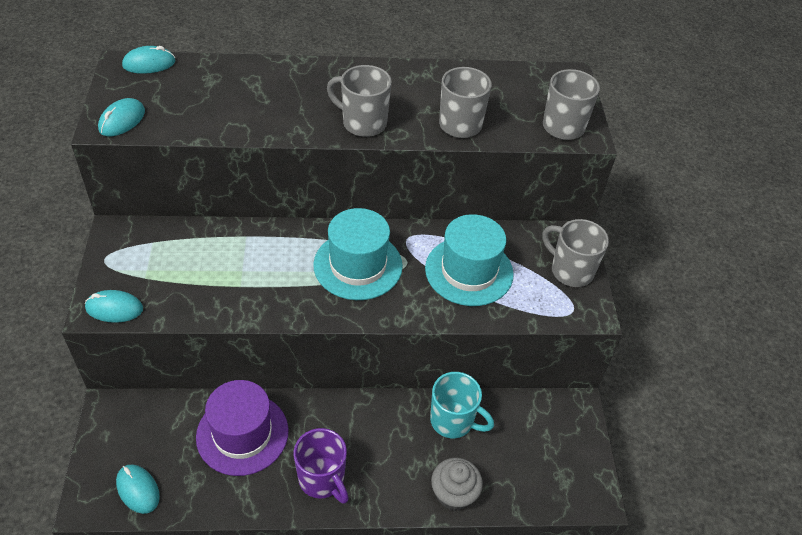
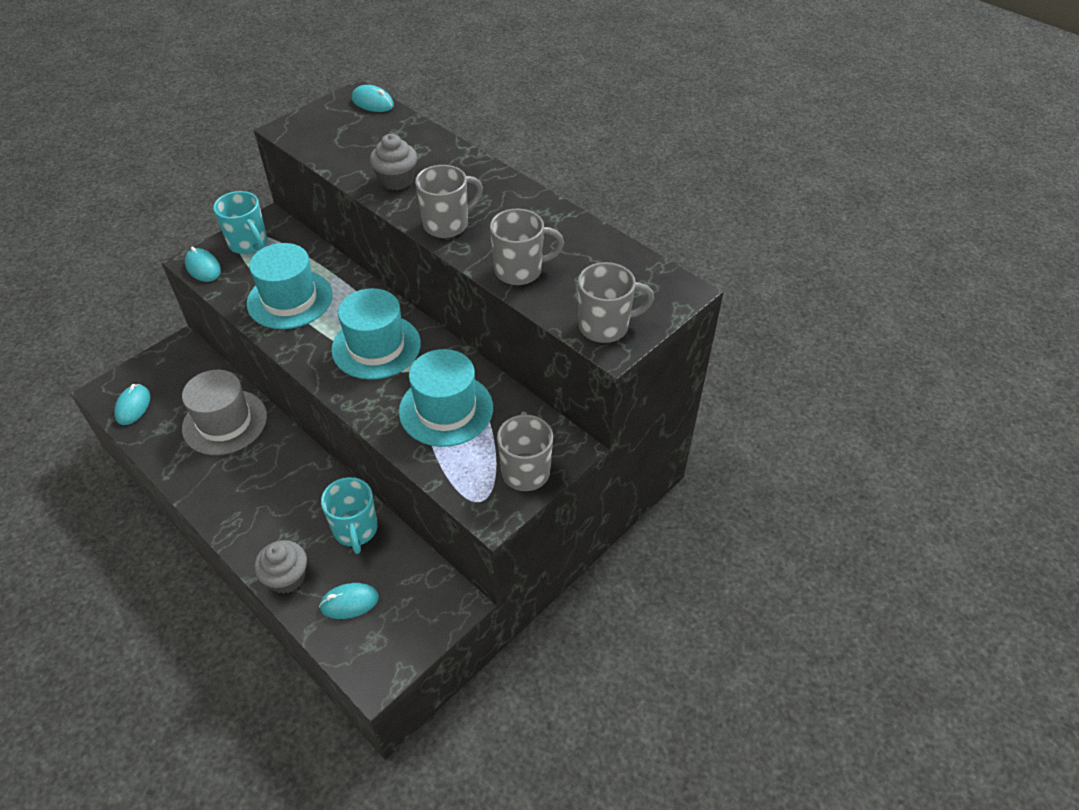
camera: 50 degrees right, 0 degrees up
(122, 120) = (301, 131): turquoise mouse -> turquoise mouse (349, 602)
(127, 262) = (249, 244): none -> turquoise mug
(235, 279) = (290, 299): none -> turquoise hat
(242, 434) = (225, 422): purple hat -> grey hat
(272, 113) = (396, 180): none -> grey cupcake
(322, 479) = (227, 491): purple mug -> none
(363, 123) = (447, 225): grey mug -> grey mug turned 75 degrees clockwise

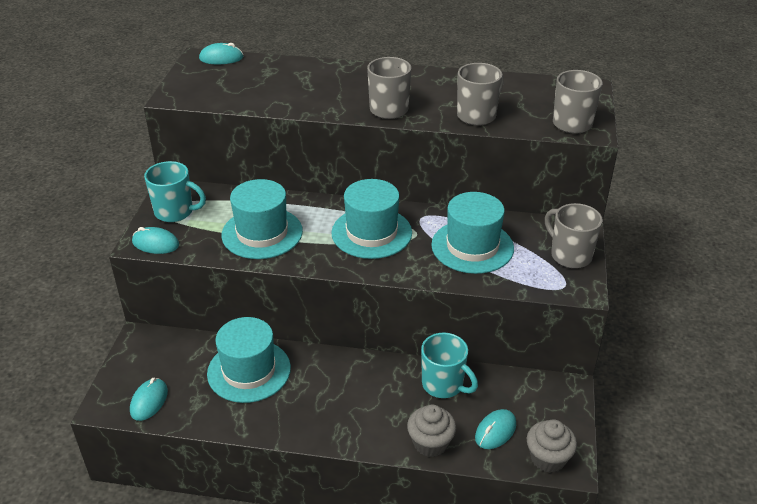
camera: 35 degrees left, 10 degrees down
(133, 406) = (149, 401): turquoise mouse -> turquoise mouse turned 45 degrees clockwise
(225, 422) = (249, 371): grey hat -> turquoise hat
(396, 180) = (313, 97): grey cupcake -> grey cupcake (548, 458)

